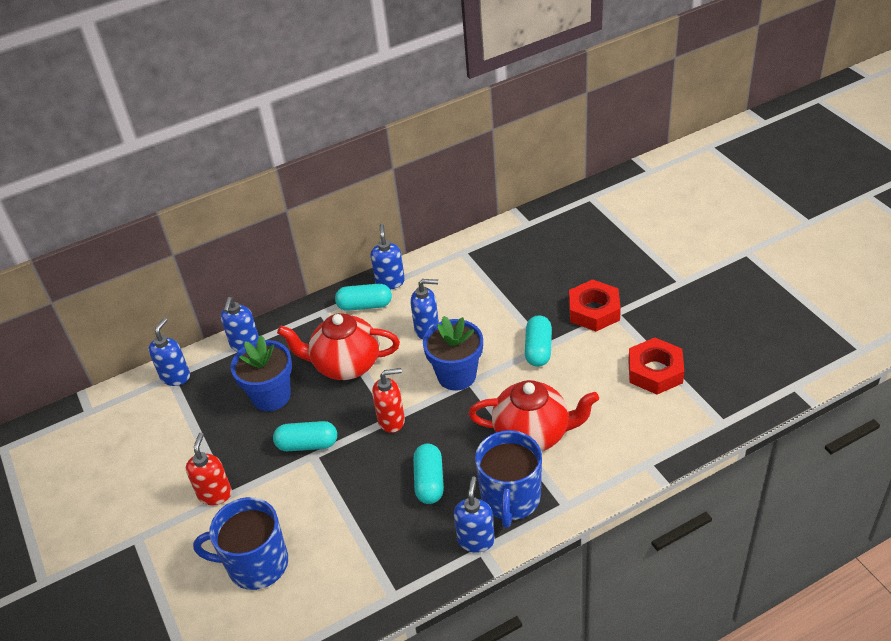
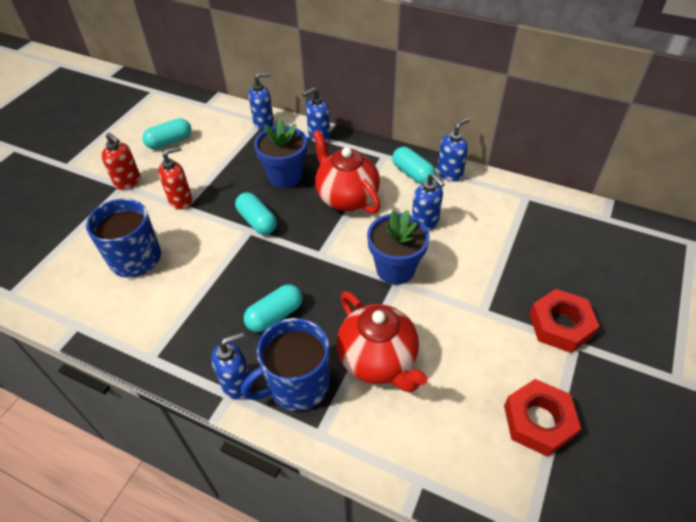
camera: 50 degrees right, 5 degrees up
(392, 420) = (316, 256): red soap dispenser -> red soap dispenser (128, 182)
(538, 349) = (475, 309): turquoise capsule -> turquoise capsule (169, 142)

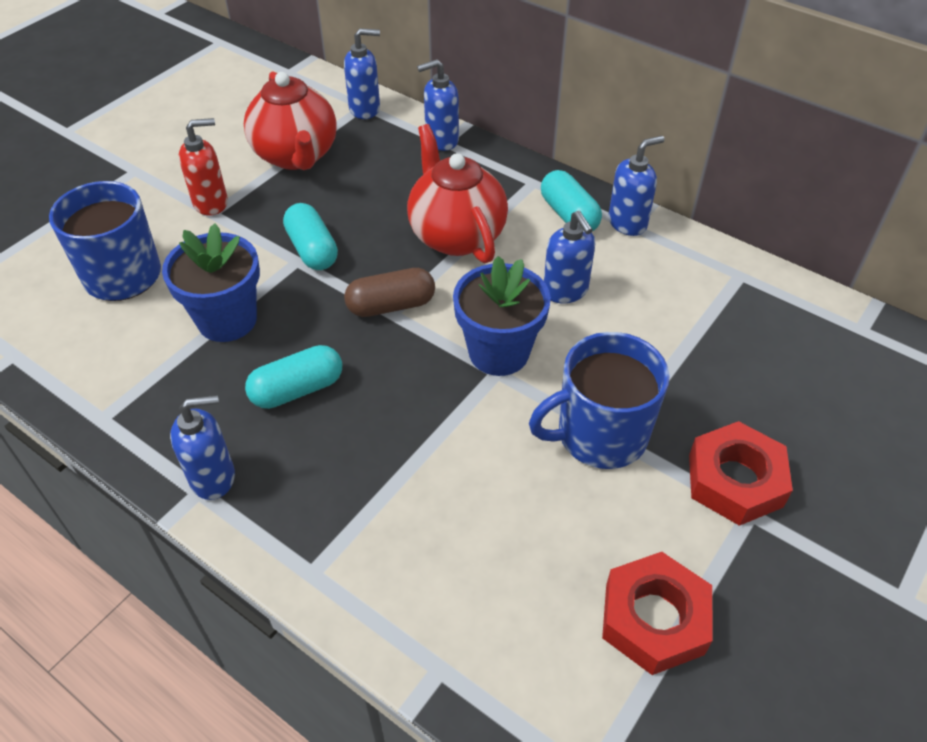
camera: 10 degrees right, 0 degrees up
(128, 182) = (144, 166): red soap dispenser -> none
(169, 142) = (220, 117): turquoise capsule -> none
(285, 176) = (373, 191): blue flower pot -> blue flower pot (227, 320)
(297, 384) = (300, 494): blue mug -> blue mug (600, 435)
(319, 250) = (391, 306): none -> brown capsule
(378, 361) = (432, 482): red teapot -> red teapot (296, 156)

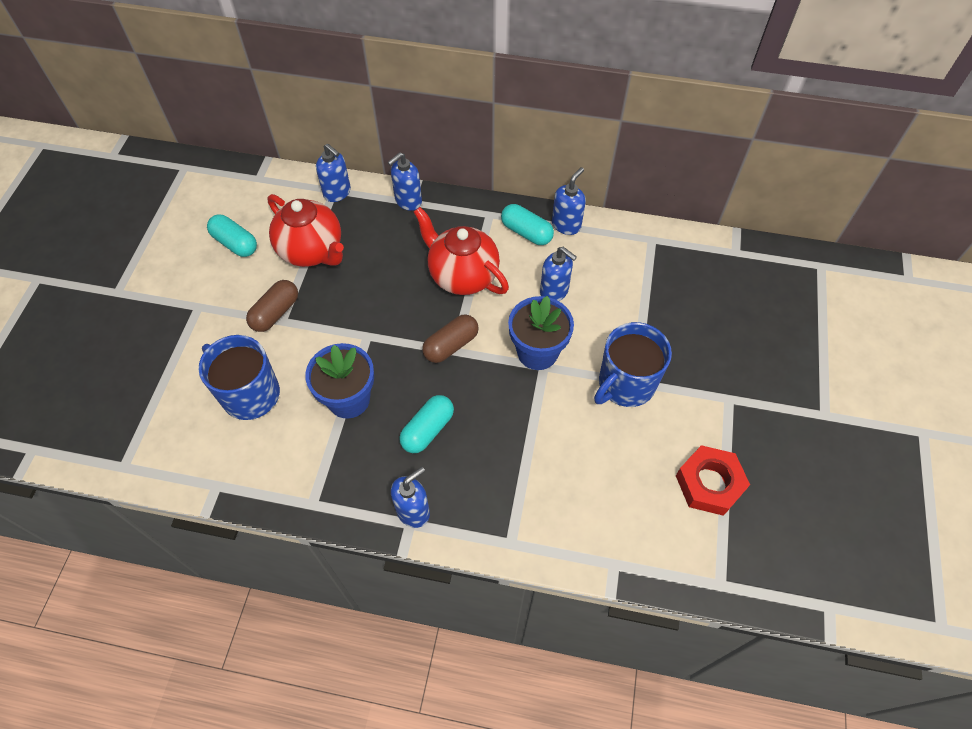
camera: 25 degrees left, 10 degrees up
(211, 203) = (275, 313): red soap dispenser -> brown capsule
(312, 250) = (372, 323): turquoise capsule -> turquoise capsule (235, 243)
(365, 109) = (337, 193): blue soap dispenser -> blue soap dispenser turned 75 degrees clockwise
(735, 480) = (712, 381): red nut -> none

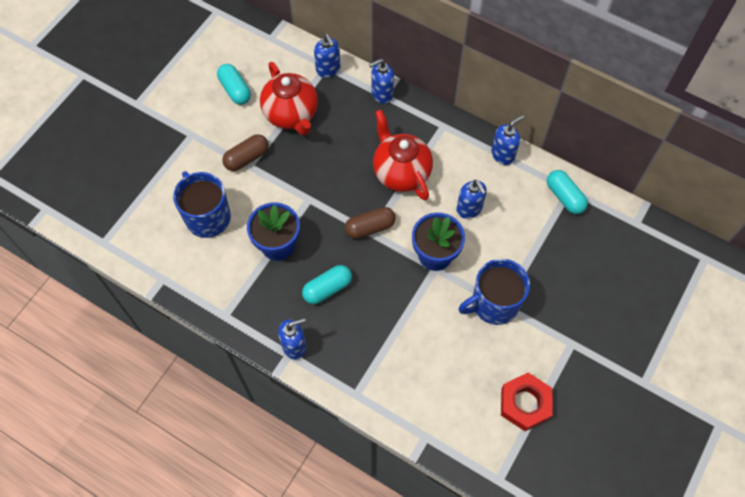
camera: 20 degrees right, 5 degrees up
(526, 232) = (467, 151): turquoise capsule -> turquoise capsule (564, 197)

